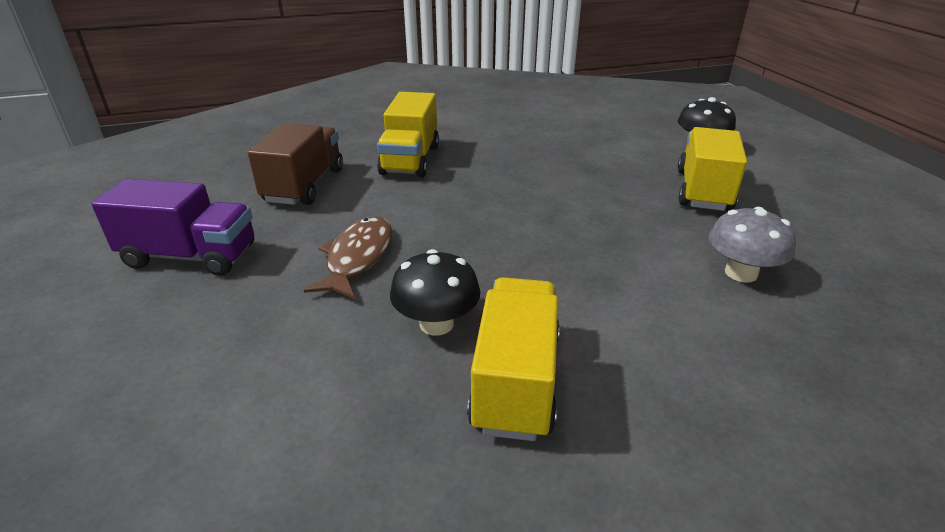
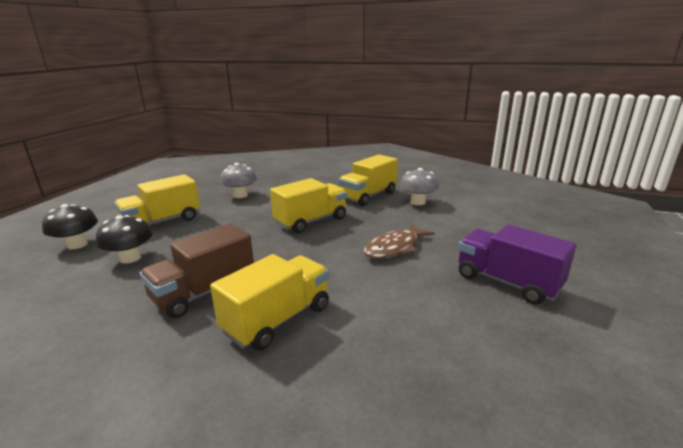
camera: 145 degrees left, 10 degrees down
(304, 185) = (401, 323): brown truck -> brown truck (204, 292)
(383, 405) = (418, 202): none -> grey mushroom
(436, 323) = (379, 214): black mushroom -> black mushroom (130, 258)
(527, 261) = (311, 221): none -> yellow truck

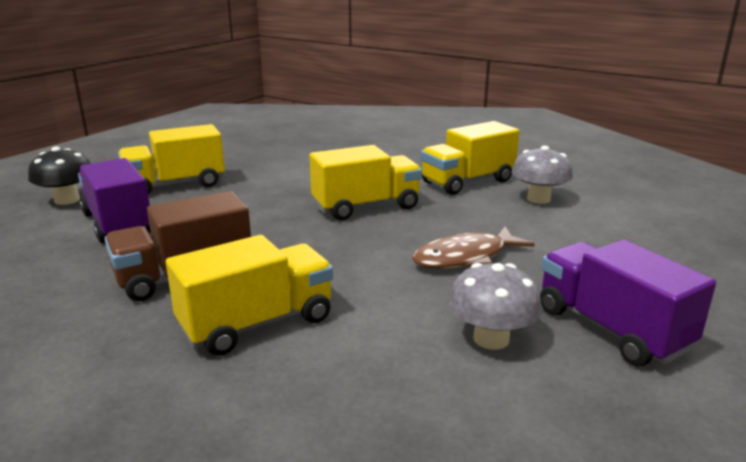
camera: 15 degrees right, 0 degrees up
(130, 258) = (118, 224): black mushroom -> purple truck
(240, 195) = (289, 162): grey mushroom -> grey mushroom (491, 339)

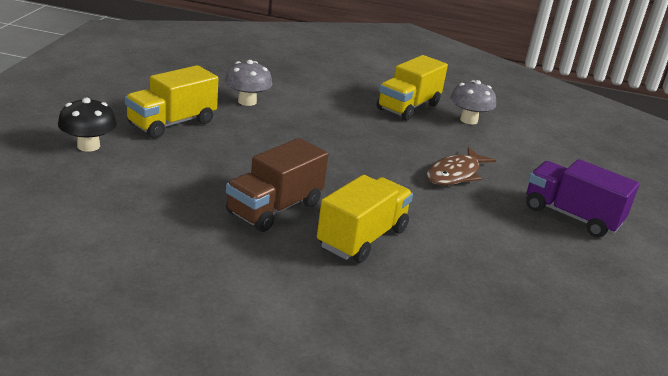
camera: 25 degrees left, 5 degrees up
(118, 224) = (166, 167): purple truck -> none
(366, 207) = (352, 136): yellow truck -> none
(491, 339) = (511, 230): grey mushroom -> grey mushroom (247, 101)

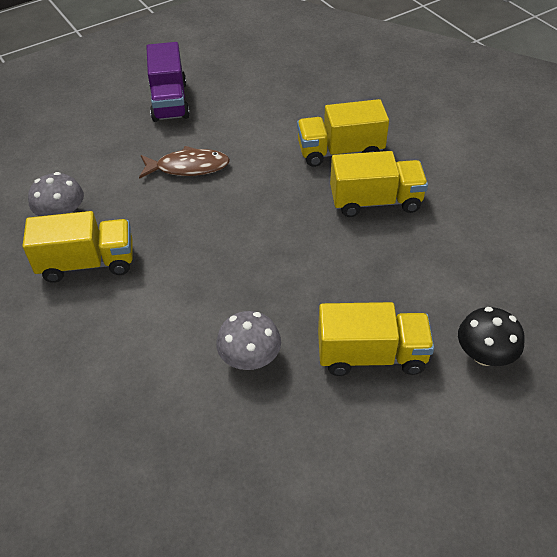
camera: 130 degrees left, 20 degrees up
(274, 208) = (375, 201): brown truck -> yellow truck

